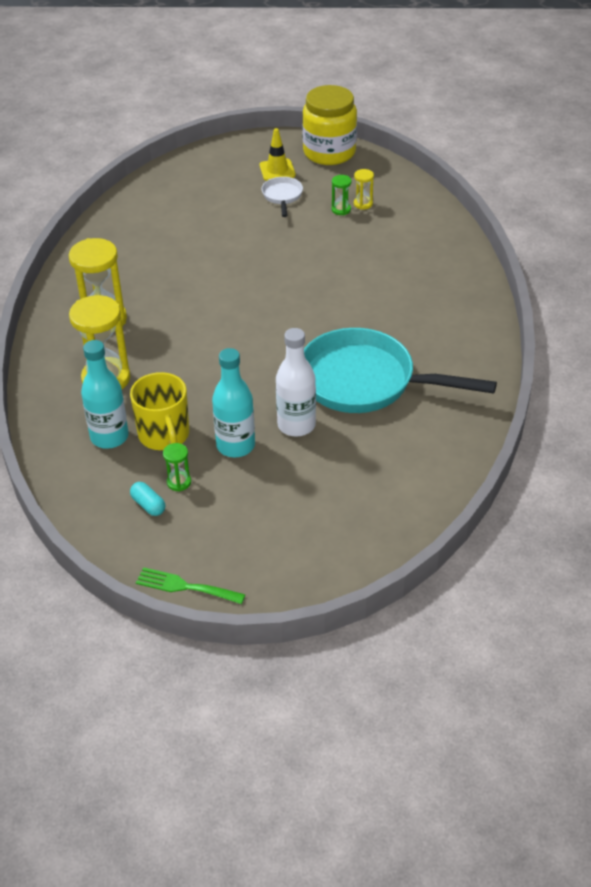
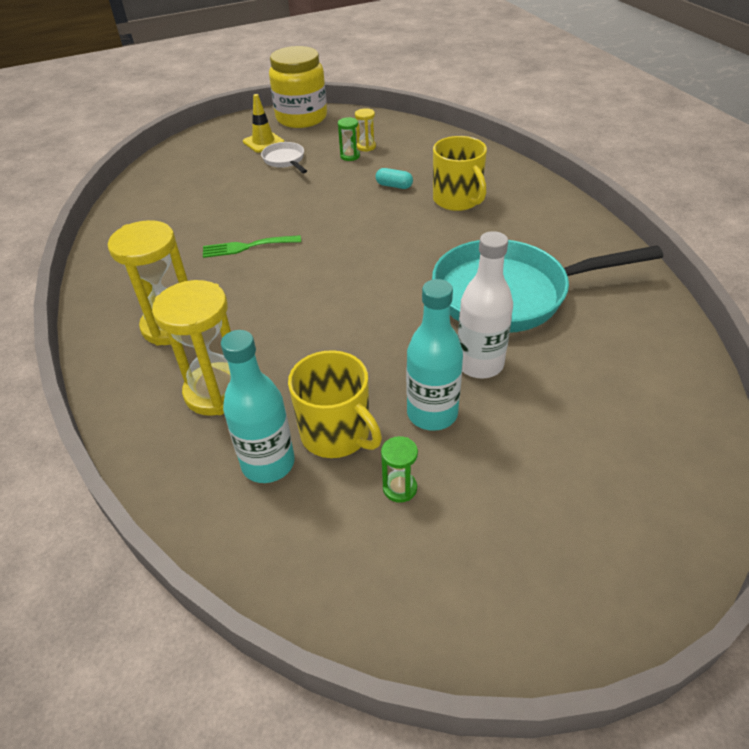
camera: 25 degrees left, 0 degrees up
(148, 505) = (383, 538): turquoise capsule -> turquoise capsule (394, 186)
(185, 587) = (525, 643): green fork -> green fork (247, 247)
(397, 285) = (457, 200): none -> yellow mug

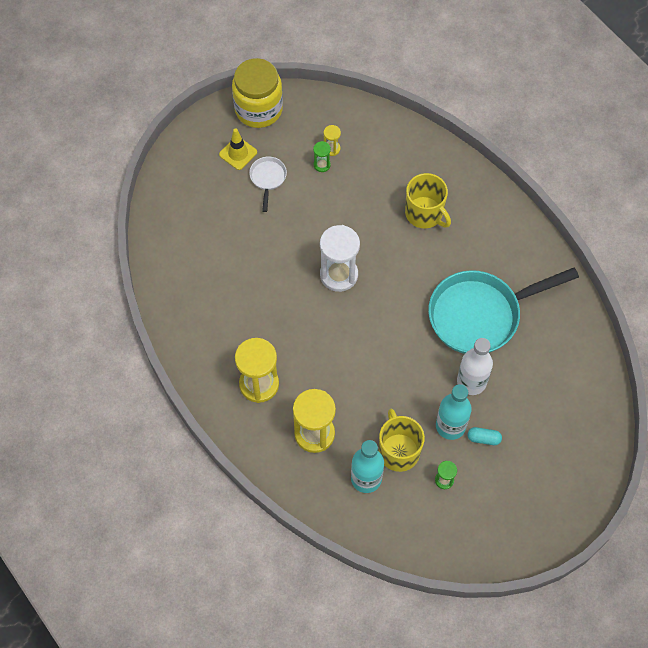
camera: 15 degrees left, 20 degrees up
(247, 247) = (279, 295): green fork -> none
(285, 160) = (268, 179): white pan -> white pan turned 45 degrees clockwise
(330, 238) = (339, 275): none -> white hourglass
(336, 433) = (398, 451): yellow mug -> yellow mug turned 135 degrees counterclockwise
(394, 186) = (370, 202): turquoise capsule -> turquoise capsule (483, 438)

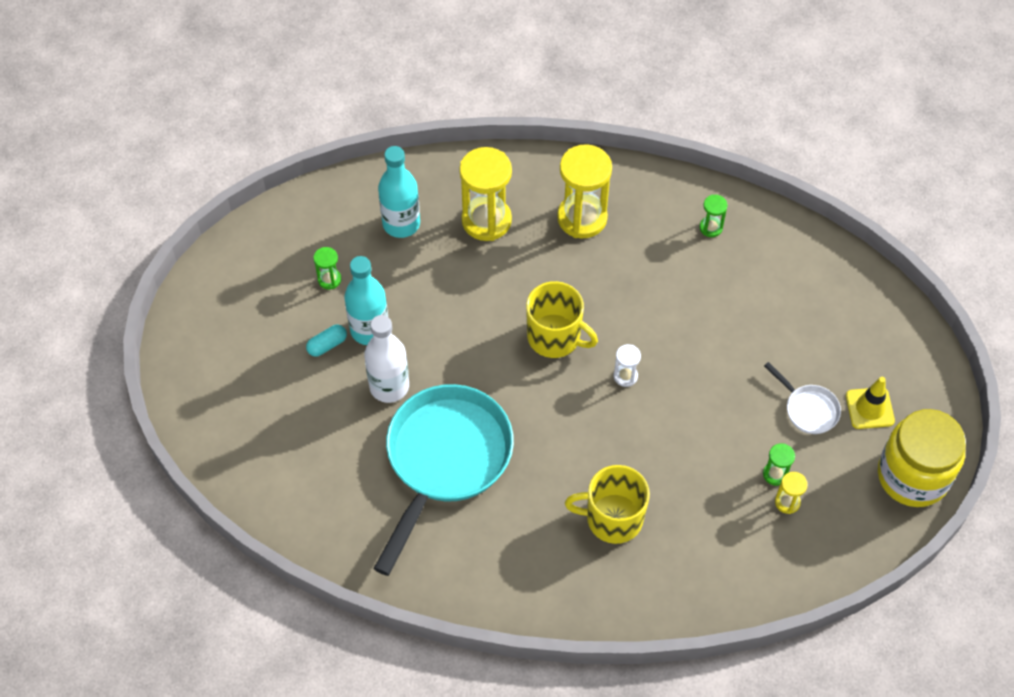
camera: 135 degrees right, 5 degrees down
(196, 313) = (711, 227): none -> green hourglass
(339, 275) = (625, 376): white hourglass -> white hourglass, size x0.46
(398, 451) = (396, 269): yellow mug -> yellow mug (555, 337)

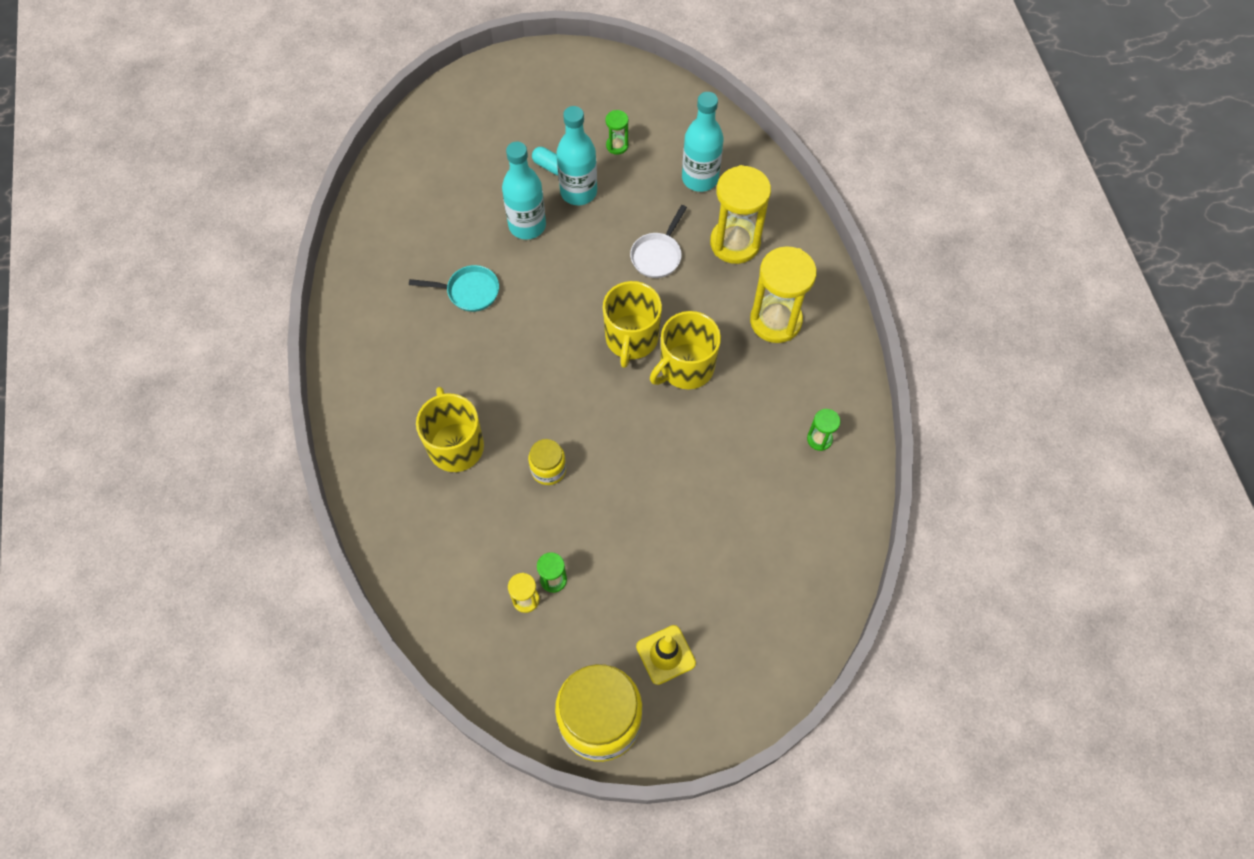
camera: 70 degrees right, 5 degrees up
(389, 386) = (527, 225): white bottle -> turquoise bottle
(445, 460) = (469, 291): turquoise pan -> turquoise pan, size x0.43
(602, 303) = (686, 367): none -> yellow mug
(625, 376) = (612, 411): white hourglass -> none
(666, 446) = (548, 469): none -> yellow jar
(808, 409) = (641, 592): white pan -> white pan (658, 255)

